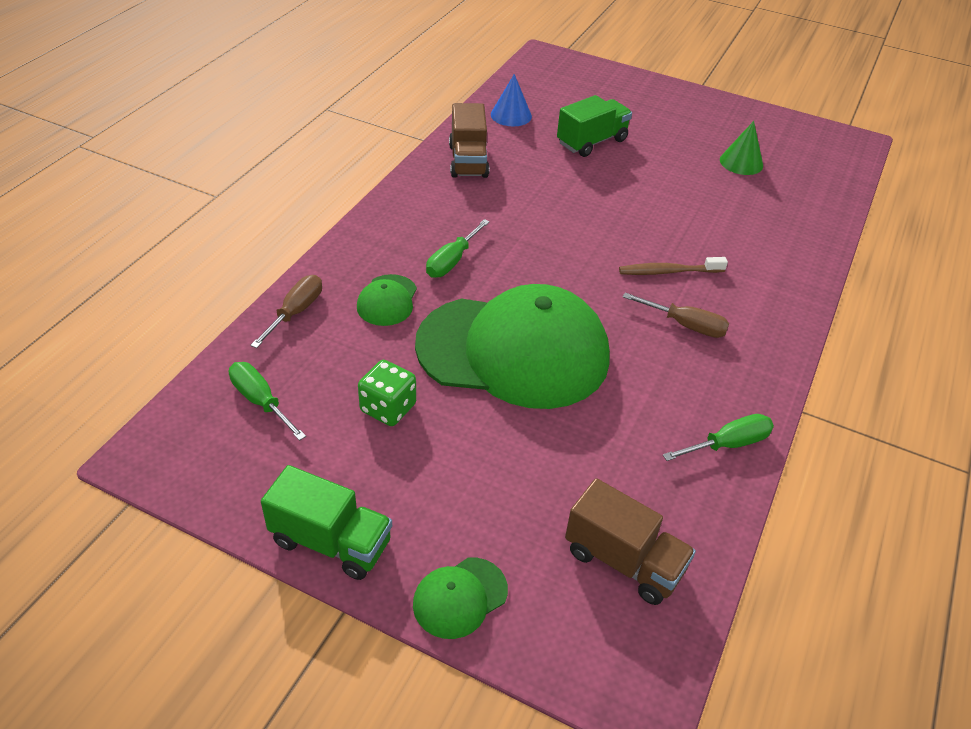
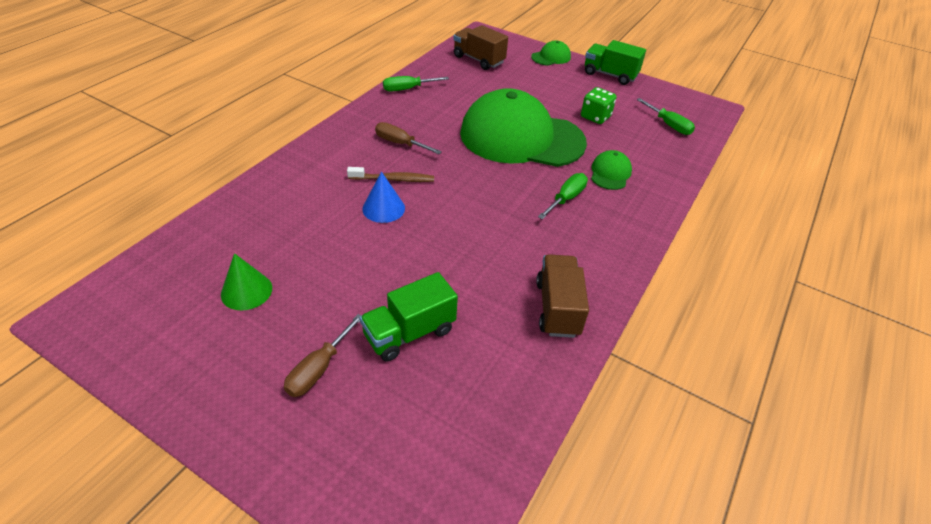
camera: 175 degrees left, 0 degrees up
(295, 312) = (671, 170): brown screwdriver -> brown screwdriver (319, 369)
(511, 115) = (504, 390): blue cone -> blue cone (383, 208)

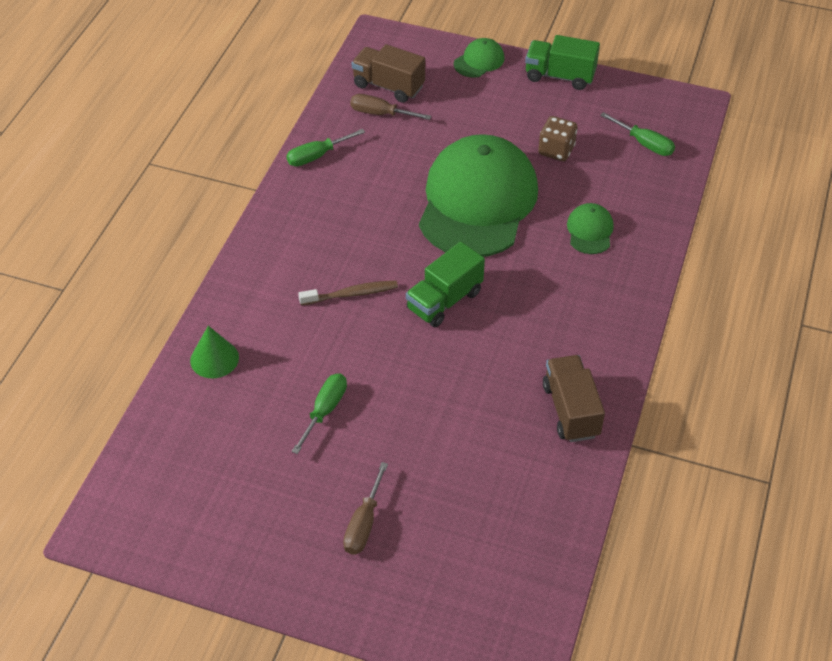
camera: 10 degrees left, 5 degrees up
(246, 291) = (256, 463): green cone -> green cone (214, 359)
(383, 208) = (355, 334): blue cone -> none
(400, 143) = (339, 242): brown screwdriver -> brown screwdriver (380, 114)
(409, 333) = (435, 469): green truck -> green truck (444, 301)
(521, 138) = (477, 202): green cap -> green cap turned 105 degrees clockwise
(566, 198) = (549, 277): green screwdriver -> green screwdriver (325, 411)
(595, 117) = (556, 150): green dice -> brown dice

